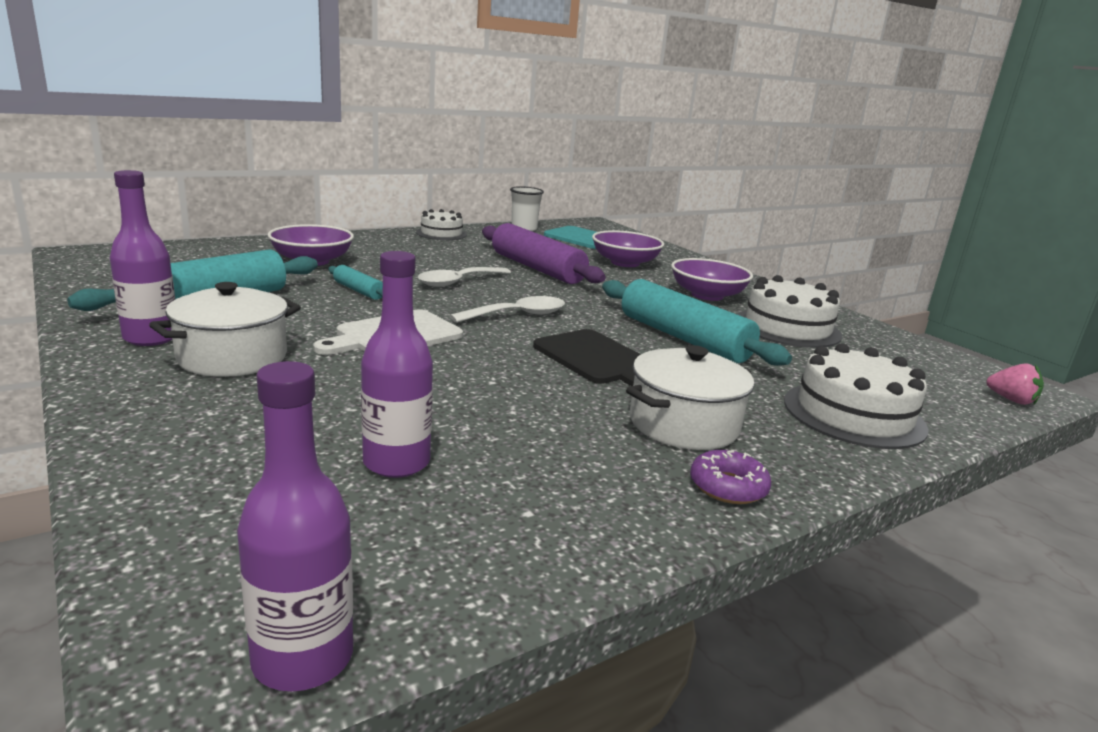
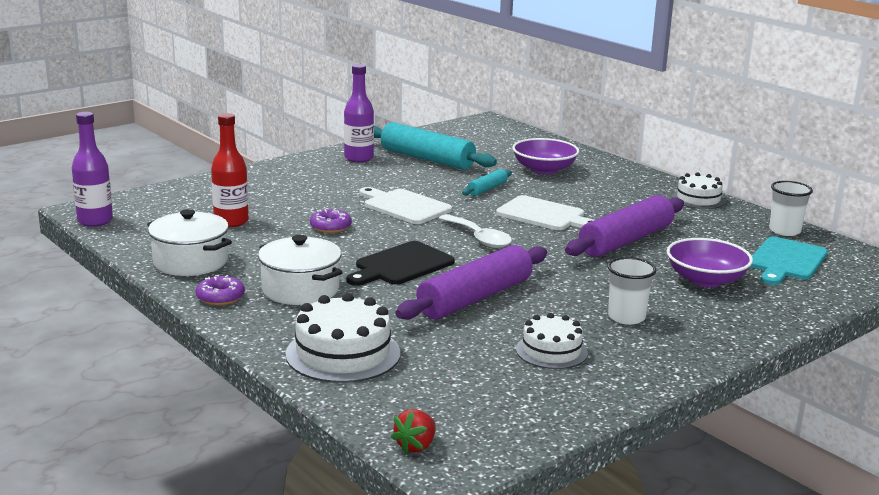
camera: 85 degrees right, 0 degrees up
(232, 357) = (342, 177): white pot -> white pot (190, 262)
(396, 463) = (231, 221): purple bottle -> red bottle
(454, 385) = (330, 227): none -> purple donut
(458, 282) = (544, 215): white spoon -> white cutting board
(683, 338) = (475, 298): turquoise rolling pin -> purple rolling pin
(707, 295) = (626, 317): purple bowl -> white cup
(787, 328) = (551, 351): white cake -> white cake, size x0.64
(1011, 400) = (416, 446): pink strawberry -> red strawberry

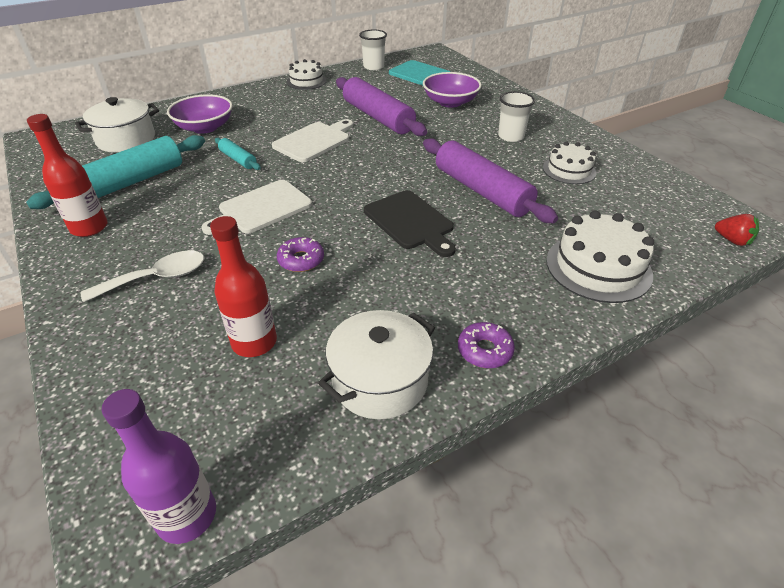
camera: 80 degrees left, 20 degrees up
(300, 289) = (464, 288): white pot -> white pot (126, 140)
(359, 158) = (89, 228): purple bottle -> red bottle
(479, 238) = (356, 176): white spoon -> white spoon (156, 278)

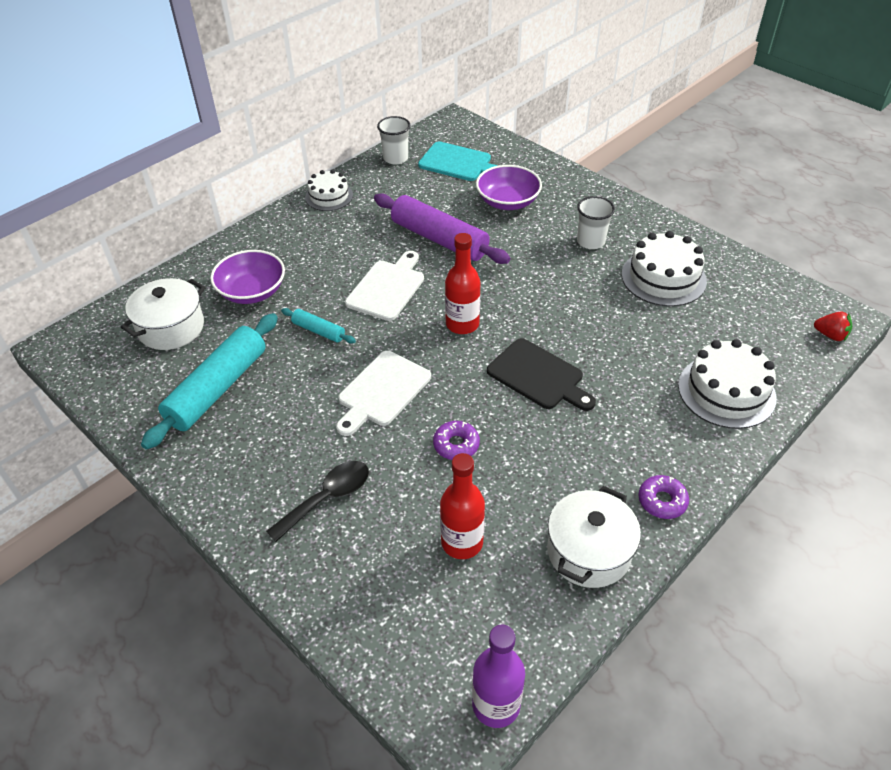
camera: 15 degrees left, 5 degrees up
(89, 228) = (215, 455): red bottle -> red bottle (462, 324)
(156, 278) = (327, 498): white spoon -> black spoon
(482, 191) = (590, 322): purple rolling pin -> none
(569, 170) = (663, 277): white cake -> white cake, size x1.57

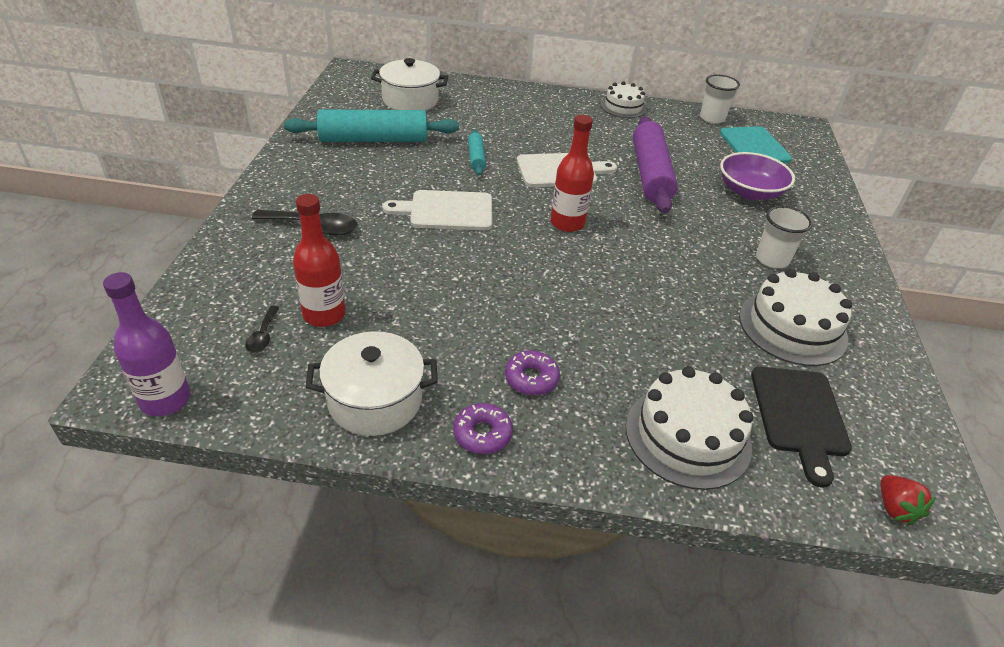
camera: 50 degrees right, 5 degrees down
(252, 291) = (481, 116): purple bowl -> none
(456, 445) = (427, 271): purple donut -> purple donut (531, 378)
(459, 599) = (263, 335): none -> black spoon
(538, 376) = (556, 290): black cutting board -> black cutting board (799, 416)

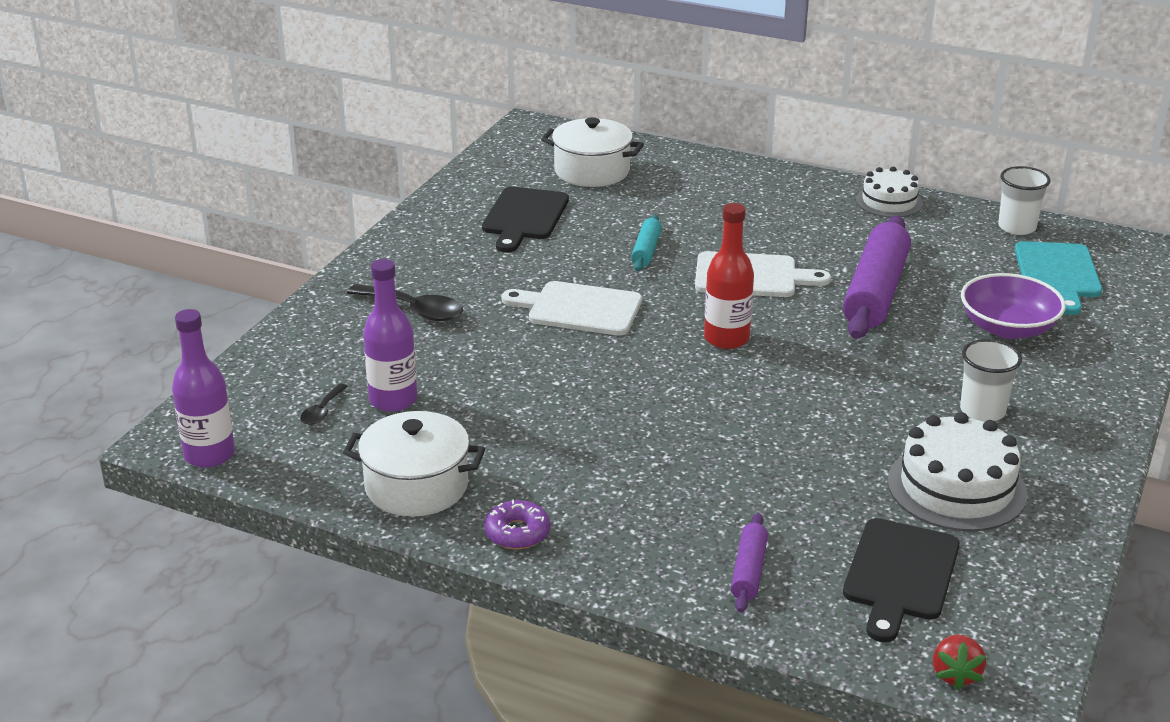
camera: 20 degrees right, 10 degrees down
(324, 314) = (393, 400): red bottle -> purple bottle
(374, 140) = (524, 217): turquoise rolling pin -> black cutting board
(531, 378) = (596, 491): purple donut -> none
(688, 436) = (749, 571): white cake -> purple rolling pin

